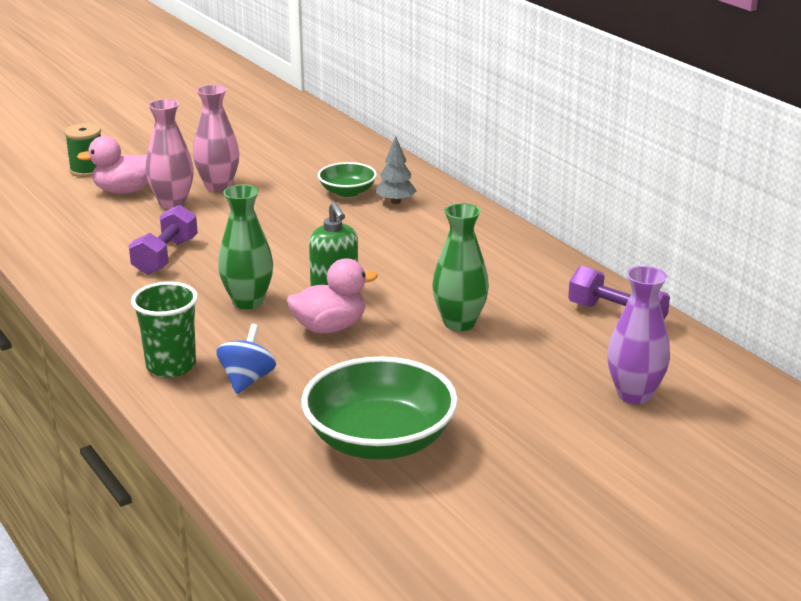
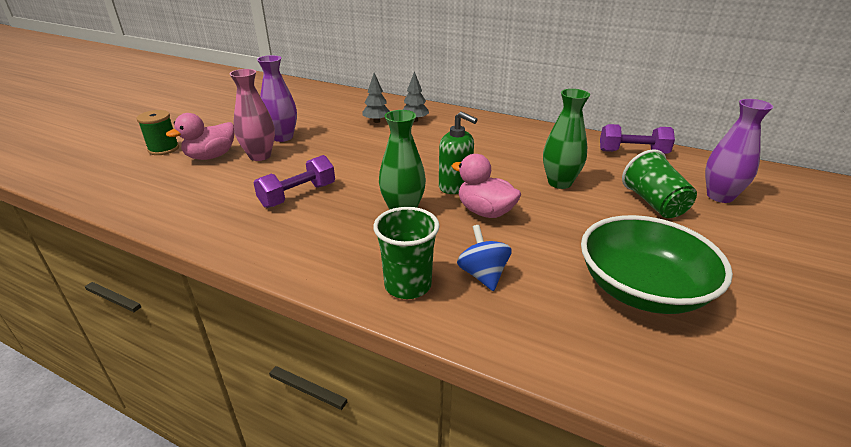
camera: 30 degrees left, 5 degrees up
(165, 256) = (298, 195): purple dumbbell -> purple dumbbell turned 60 degrees clockwise
(218, 186) = (282, 137): pink vase -> purple vase
(329, 327) = (485, 212): pink duck -> pink duck turned 90 degrees counterclockwise
(347, 192) = (376, 121): green bowl -> grey tree
(535, 376) = (654, 203): none -> green cup

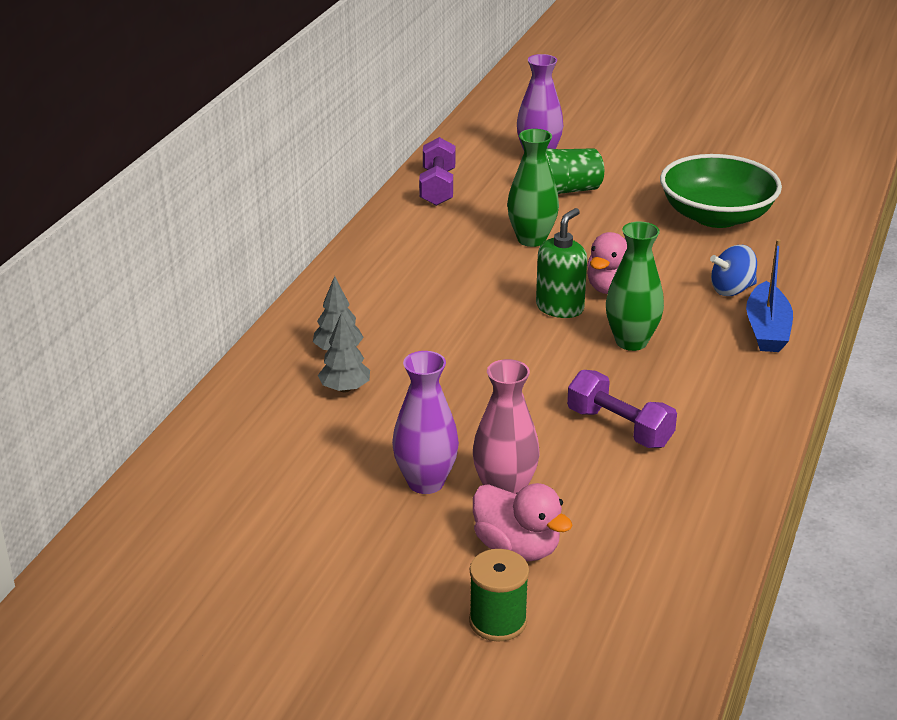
camera: 95 degrees left, 0 degrees up
(408, 285) = (767, 329): green cup -> blue boat

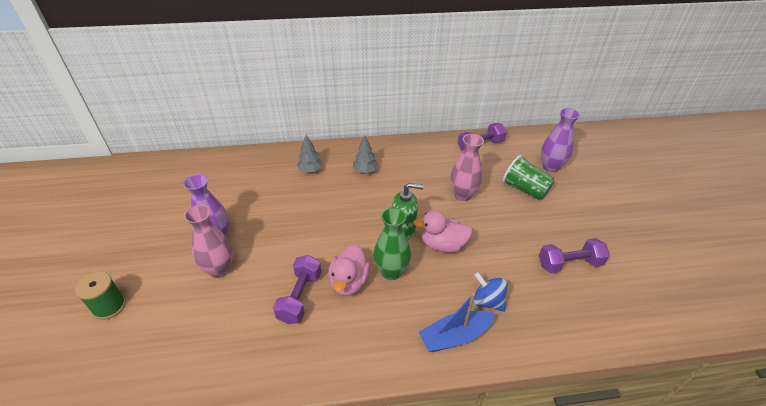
camera: 60 degrees right, 10 degrees up
(345, 389) = (280, 184): grey tree -> grey tree (365, 170)
(517, 548) = (172, 292): pink duck -> pink duck (349, 282)
(531, 239) = (462, 195): green vase -> pink vase
(716, 216) = (569, 264): green bowl -> purple dumbbell

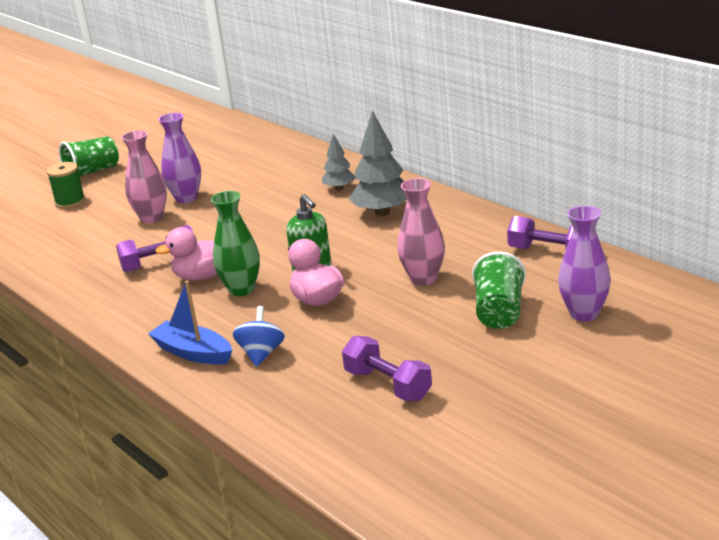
camera: 60 degrees right, 15 degrees down
(78, 269) = (92, 172): none -> green cup
(365, 170) = (382, 212): grey tree -> grey tree, size x1.73

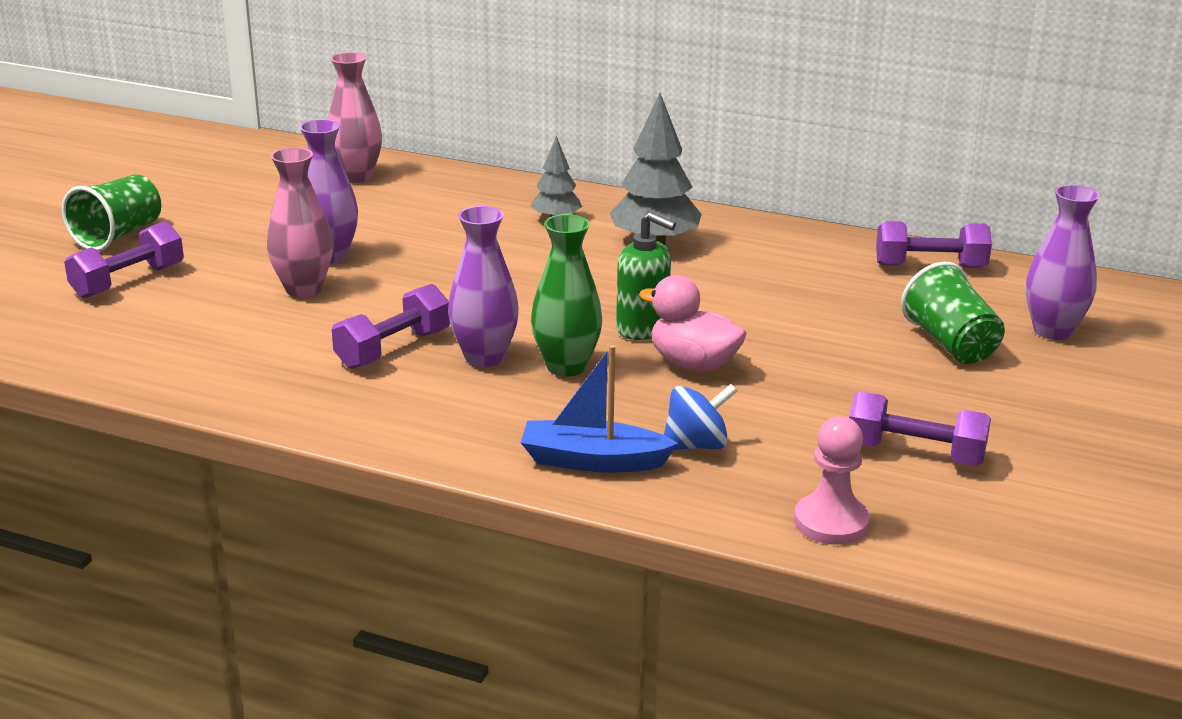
camera: 30 degrees left, 0 degrees up
(70, 202) = (128, 281): green spool -> purple dumbbell
(203, 276) = (484, 357): pink duck -> purple vase
(261, 354) = (696, 445): blue spinning top -> blue spinning top turned 90 degrees clockwise
(285, 420) = (831, 522): none -> pink pawn
(423, 279) = (808, 318): pink vase -> pink vase (356, 176)

